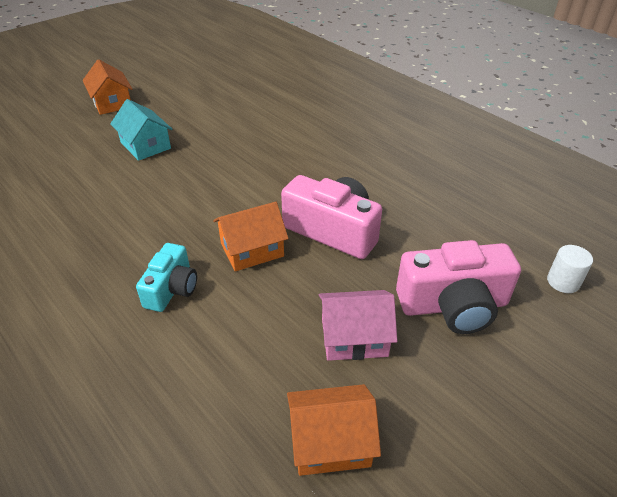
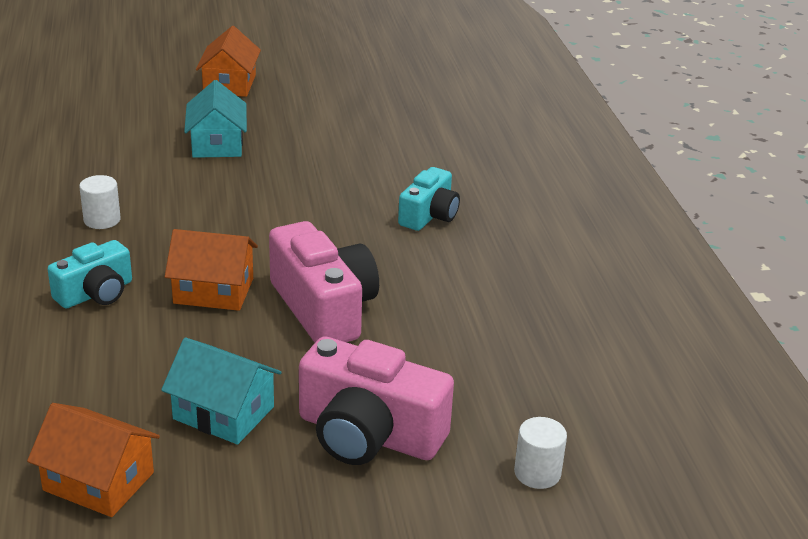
camera: 30 degrees right, 10 degrees down
(119, 230) = (102, 220): none -> white cylinder
(326, 144) = (429, 215): none -> turquoise camera
(354, 337) = (223, 413): pink house -> turquoise house

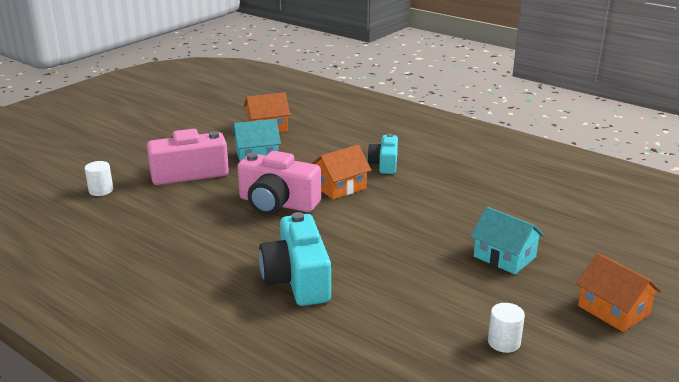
camera: 140 degrees right, 5 degrees down
(102, 220) = (453, 188): white cylinder -> white cylinder (504, 342)
(429, 215) = (297, 279): turquoise camera -> turquoise camera, size x1.64

